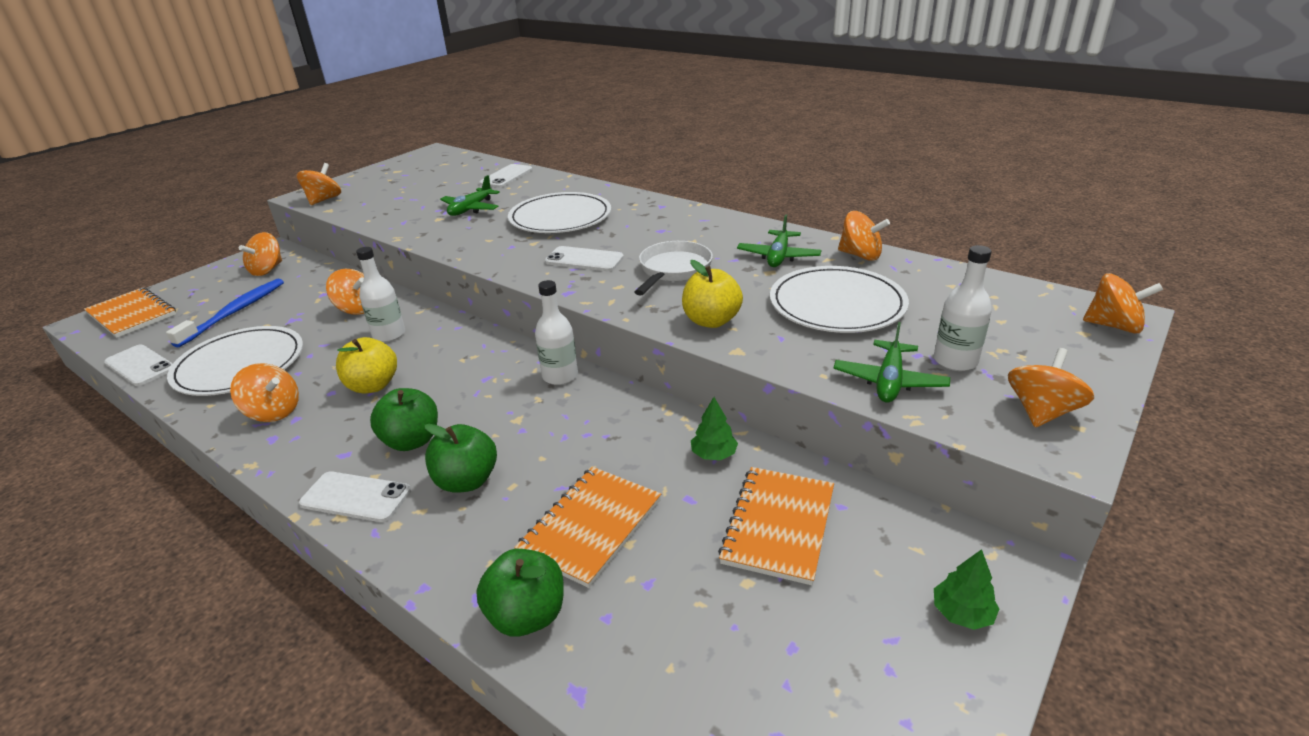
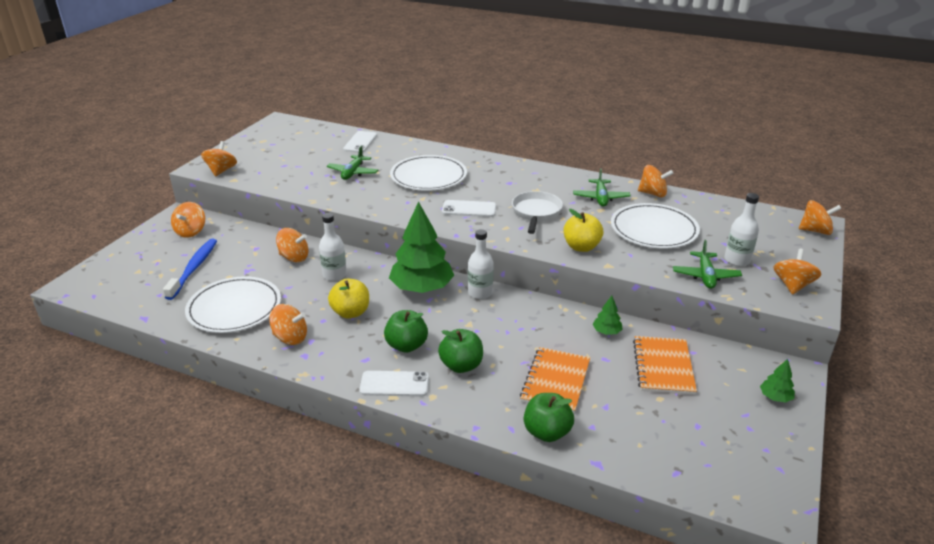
camera: 15 degrees left, 0 degrees up
(132, 314) = (104, 277): orange notebook -> none
(140, 366) = (151, 316): white phone -> none
(486, 362) = (422, 288): none -> green tree

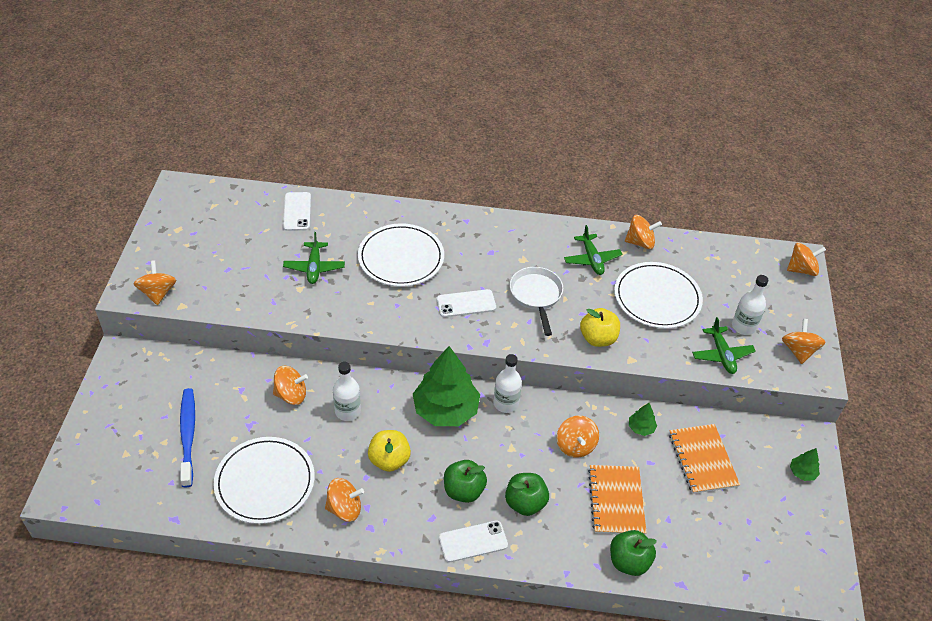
camera: 20 degrees left, 15 degrees up
(191, 232) = (151, 380): orange spinning top -> orange spinning top (575, 445)

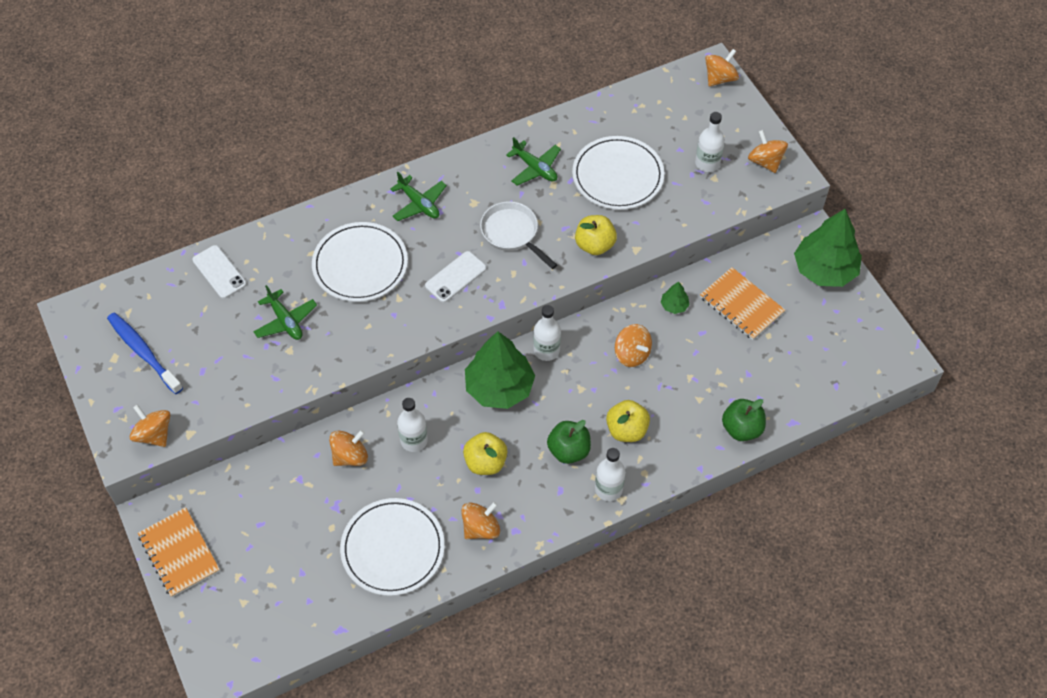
camera: 30 degrees left, 10 degrees up
(188, 435) = (287, 550): blue toothbrush -> blue toothbrush (143, 352)
(473, 541) = (608, 489): white phone -> white bottle
(525, 503) = (626, 430): green apple -> yellow apple
(616, 501) = (697, 383): orange notebook -> orange notebook (179, 553)
(640, 242) = (566, 126): orange spinning top -> none
(721, 355) = (706, 201): green plane -> green plane (419, 204)
(802, 472) = (824, 269): green tree -> green tree, size x2.35

